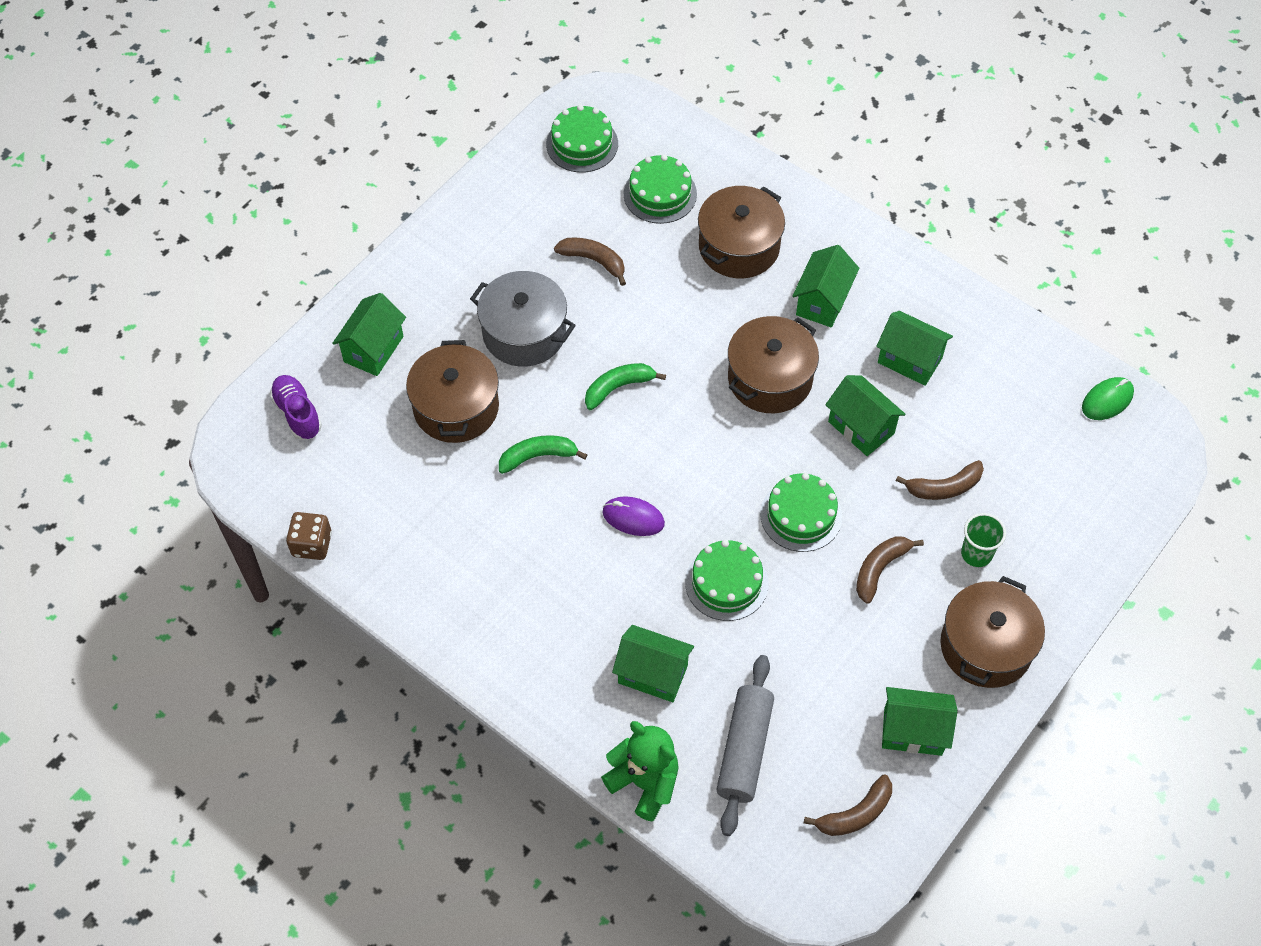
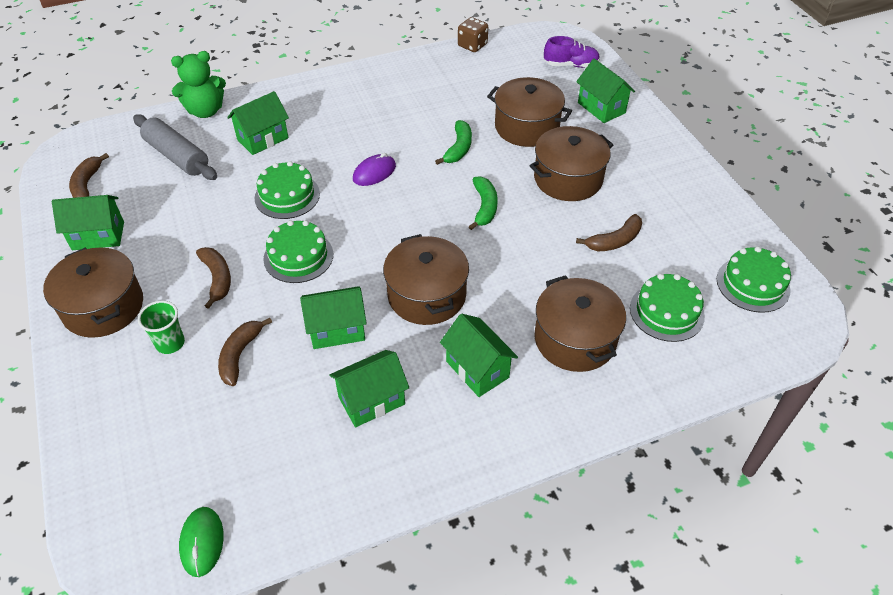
camera: 120 degrees right, 10 degrees down
(524, 333) = (568, 178): grey pot -> brown pot
(913, 731) = (98, 236): green house -> green house turned 45 degrees clockwise

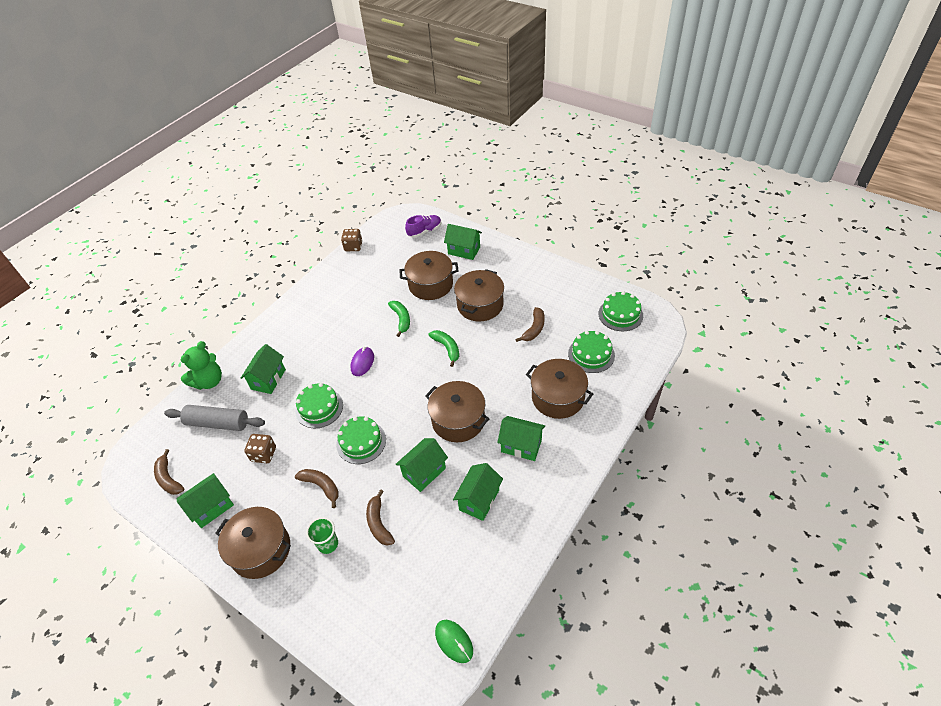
camera: 30 degrees left, 0 degrees up
(191, 212) = (264, 454): none -> brown dice

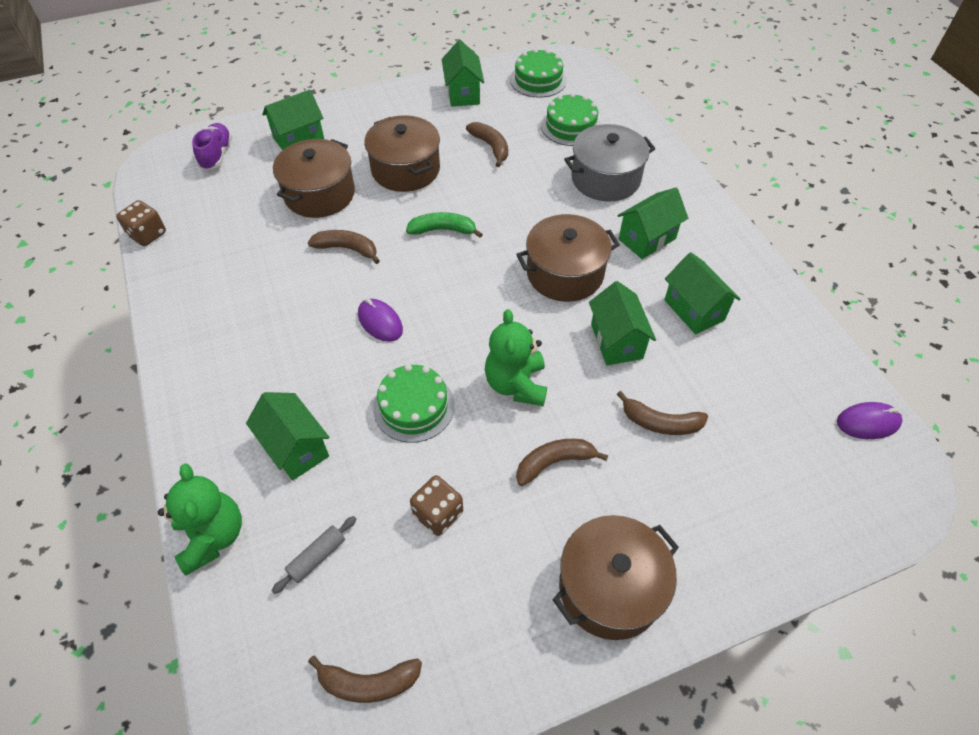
camera: 60 degrees left, 5 degrees up
(211, 507) = (482, 631): green house -> green house (463, 93)
(218, 423) = (317, 557): grey rolling pin -> grey rolling pin, size x0.52
(328, 544) = (655, 495): green cup -> none
(361, 442) = (516, 384): green cake -> green teddy bear
(401, 319) = (347, 249): green banana -> brown banana
(454, 641) = (868, 422): green mouse -> purple mouse
(558, 397) = (605, 179): brown pot -> grey pot

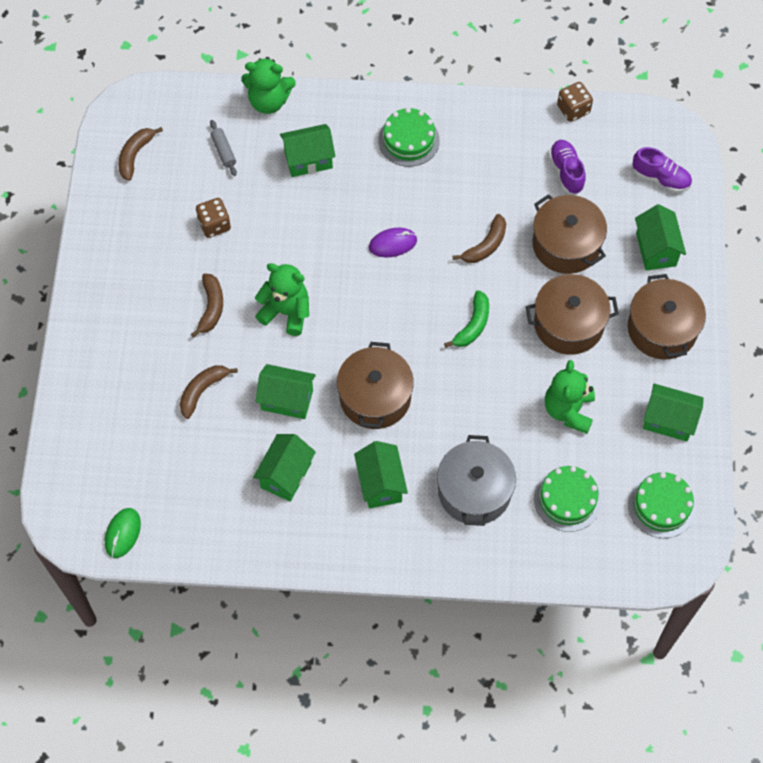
camera: 115 degrees right, 10 degrees up
(231, 217) = (566, 172): none -> purple shoe
(414, 406) = (303, 239): green cake -> green cake (409, 140)
(491, 147) = (568, 410): brown banana -> green teddy bear
(610, 587) = (112, 299): brown pot -> brown pot (662, 329)
(694, 310) = (286, 475): green house -> green house turned 60 degrees counterclockwise
(868, 422) = (123, 533): purple mouse -> green mouse

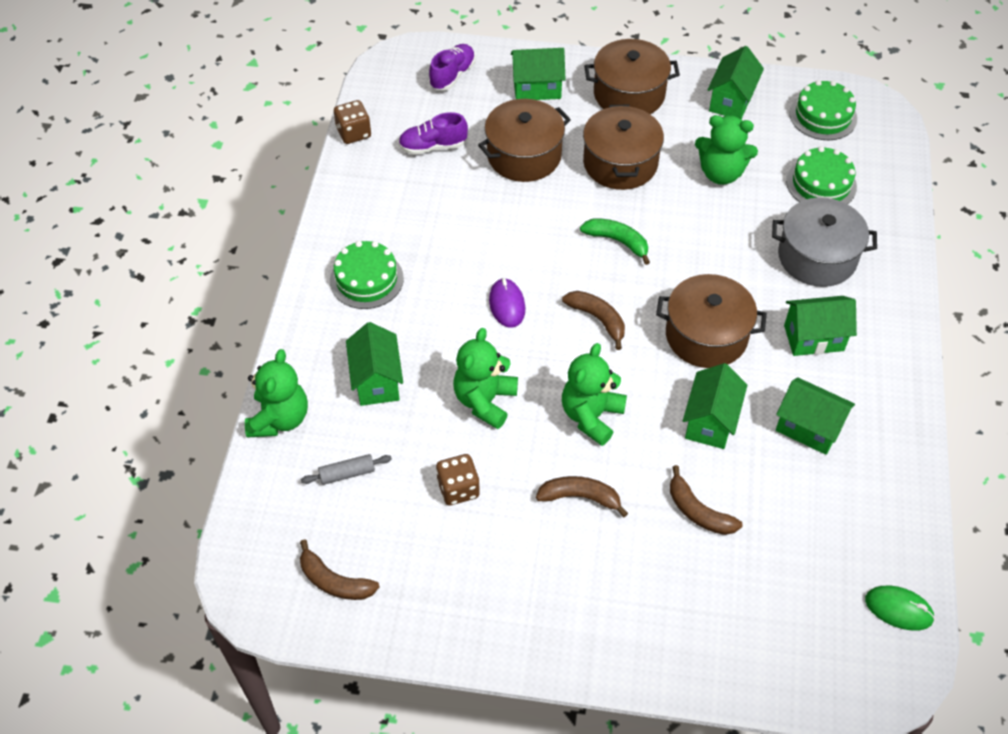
camera: 85 degrees left, 10 degrees down
(295, 236) = (485, 401): none -> green teddy bear
(485, 245) = (518, 222): brown banana -> brown banana (598, 319)

